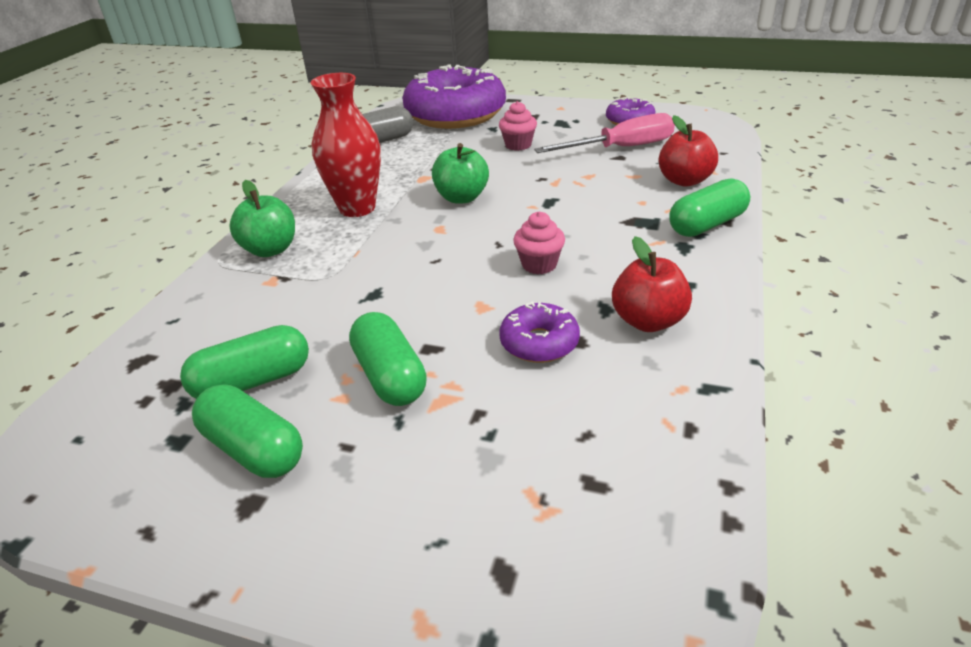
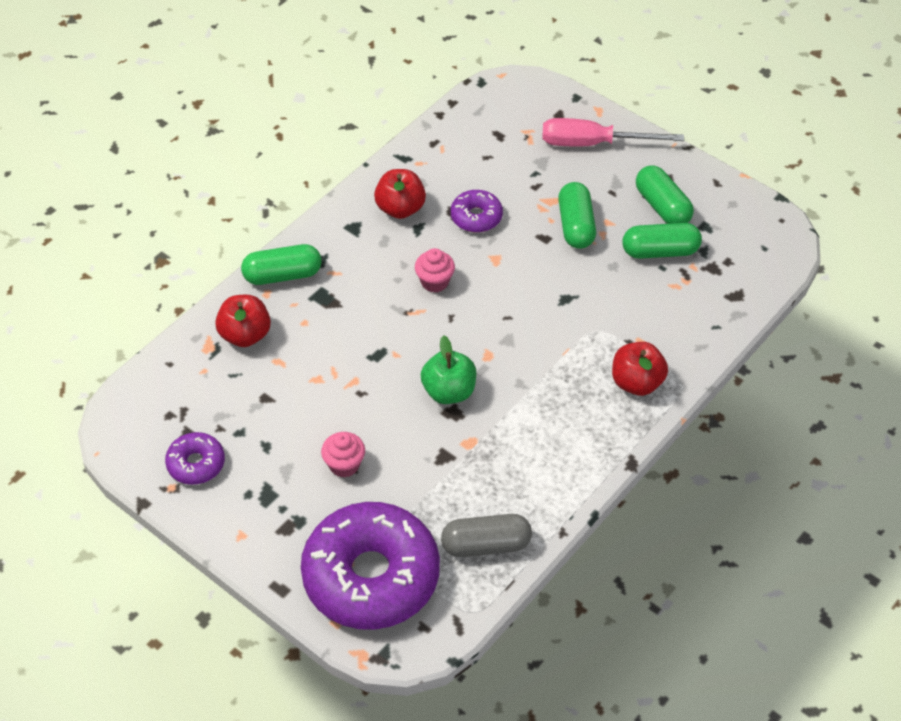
camera: 160 degrees left, 15 degrees up
(270, 249) = (637, 382): green apple -> red apple
(357, 208) = (549, 414): red vase -> none
(621, 148) = (251, 411): pink screwdriver -> pink screwdriver (593, 143)

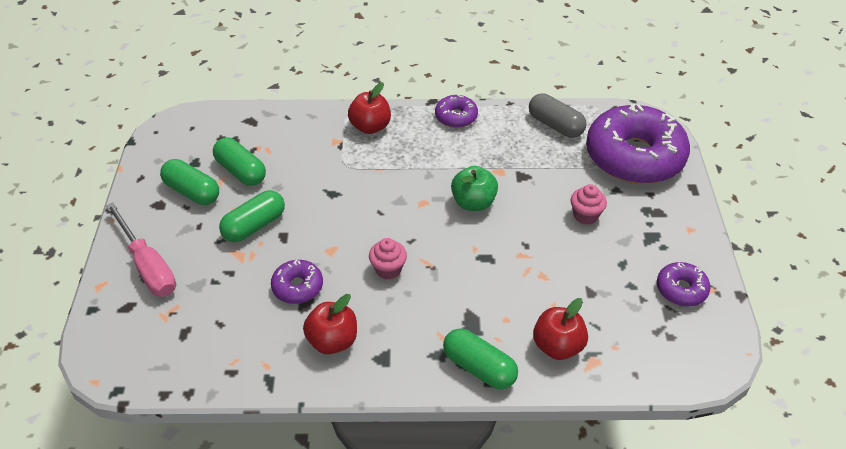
camera: 130 degrees left, 5 degrees down
(584, 465) = (456, 117): none -> purple donut
(662, 207) = (192, 192): green capsule -> green capsule turned 75 degrees counterclockwise

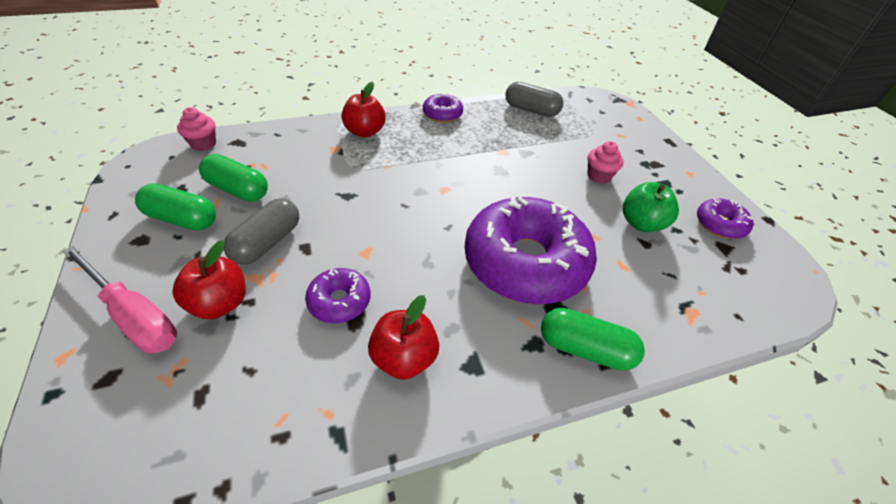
camera: 20 degrees left, 0 degrees up
(254, 226) = (267, 242): green capsule -> grey capsule
(388, 269) = (437, 260): pink cupcake -> pink cupcake (203, 144)
(473, 203) = (493, 181): green apple -> green apple (641, 223)
(557, 346) = (649, 304): red apple -> red apple (220, 303)
(634, 157) = (609, 125): purple donut -> purple donut (525, 262)

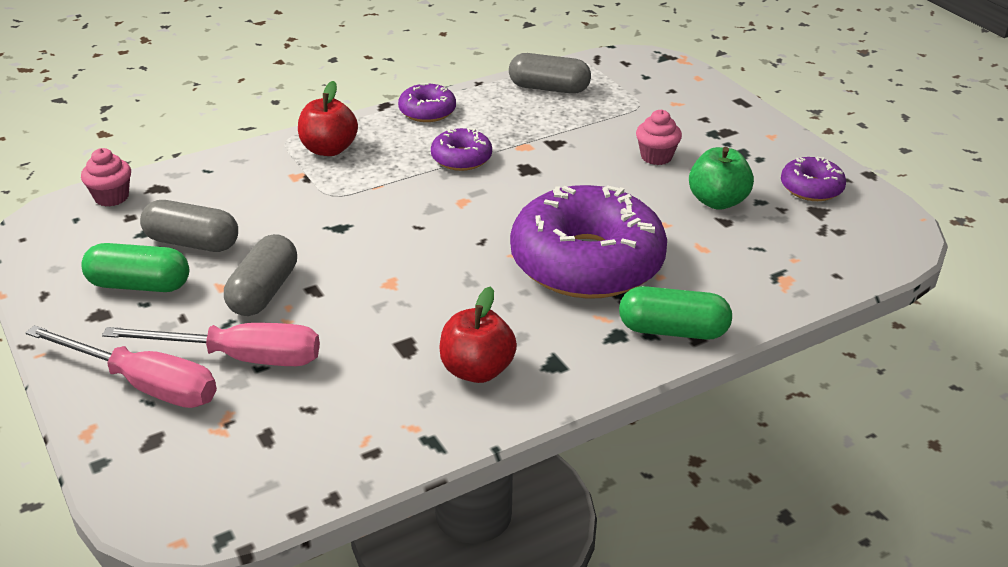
camera: 10 degrees left, 10 degrees down
(220, 303) = (240, 358): red apple -> pink screwdriver
(238, 190) = (192, 242): green capsule -> grey capsule
(339, 301) = (381, 333): purple donut -> purple donut (461, 158)

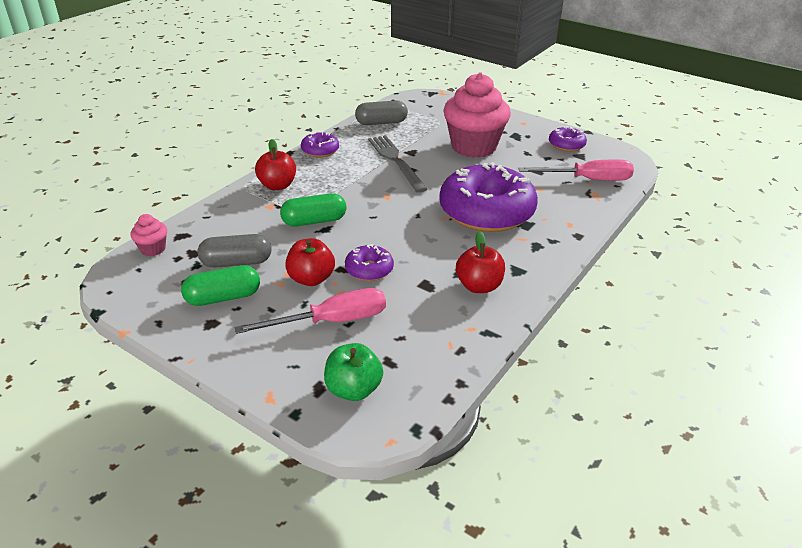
camera: 25 degrees left, 0 degrees up
(144, 385) = (282, 356): pink screwdriver -> pink screwdriver (588, 180)
(264, 292) = (311, 279): grey capsule -> red apple
(461, 158) = (364, 172): purple donut -> purple donut (369, 269)
(520, 152) = (396, 161): none -> grey fork
(656, 157) = (473, 147): pink cupcake -> pink cupcake, size x2.34
(673, 330) = (563, 235): green capsule -> green capsule (314, 221)
(717, 201) = (526, 162): green apple -> green apple (353, 389)

